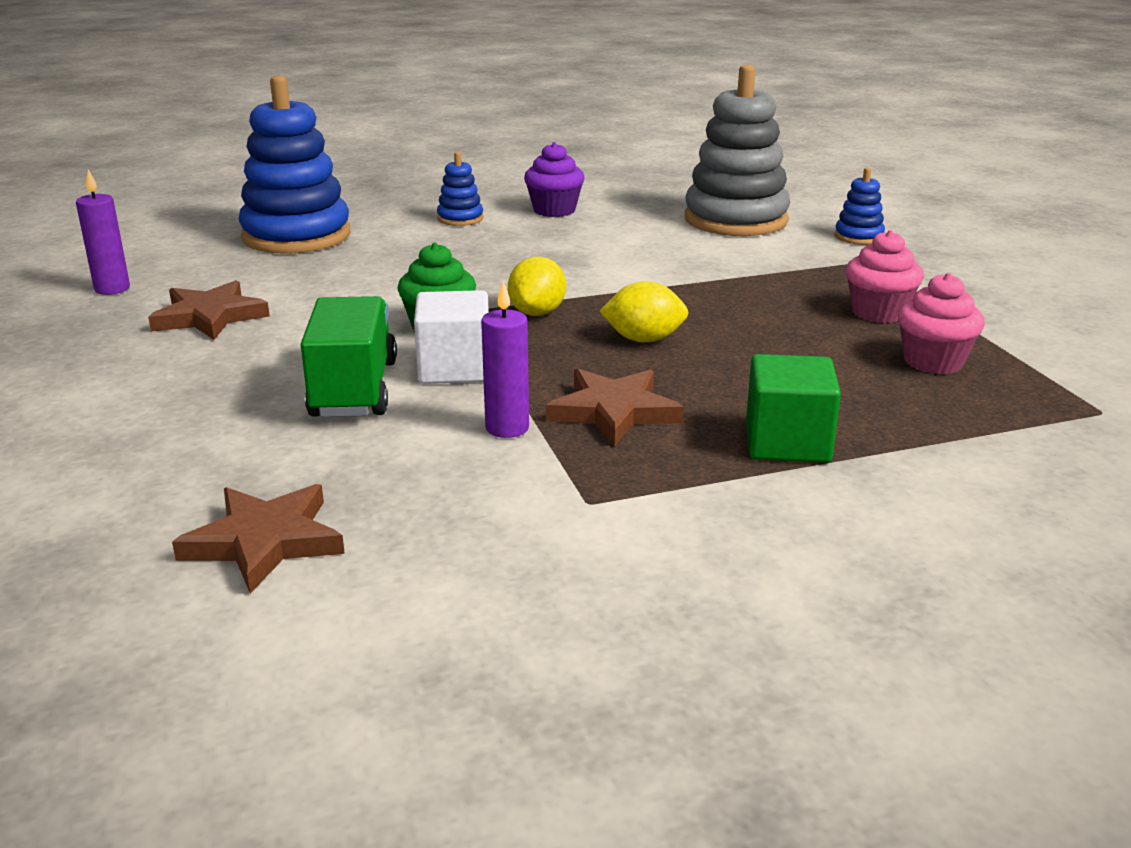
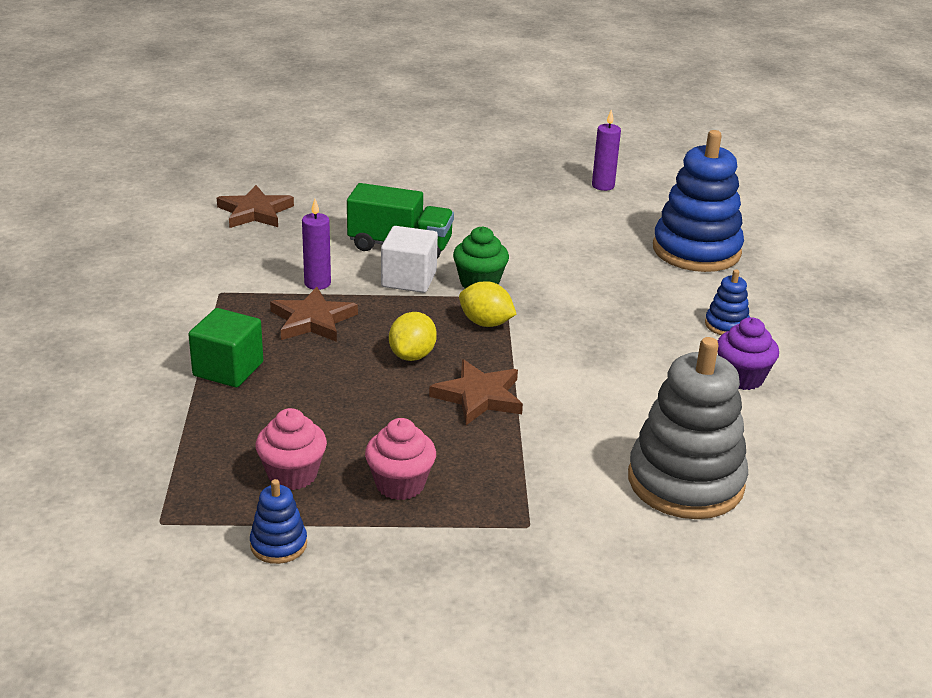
camera: 105 degrees right, 5 degrees up
(210, 316) = (538, 212): brown star -> brown star (479, 396)
(858, 237) = (605, 551): blue stacking toy -> blue stacking toy (278, 544)

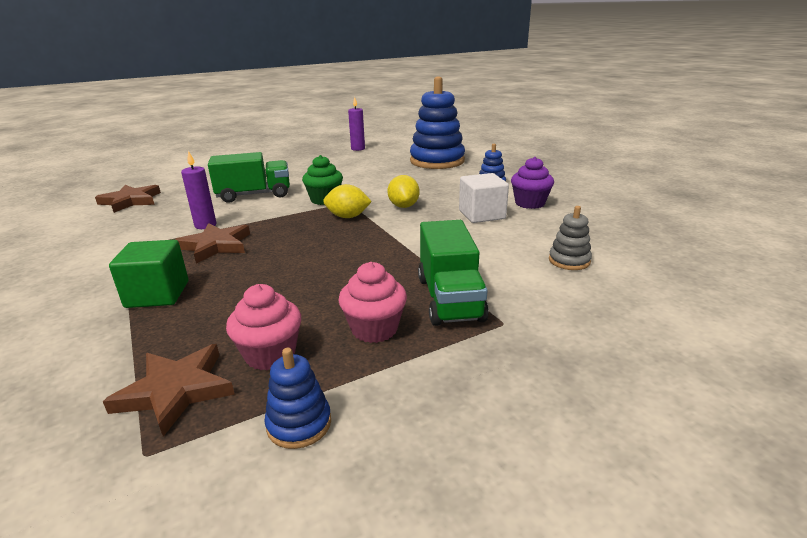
camera: 25 degrees left, 5 degrees down
(409, 279) = (274, 208): white cube -> white cube (481, 215)
(412, 355) = (311, 245): yellow lemon -> yellow lemon (403, 206)
(479, 396) = (382, 255): brown star -> brown star (176, 390)
(501, 479) = (449, 299): none -> green truck
(685, 482) = (569, 261): grey stacking toy -> grey stacking toy, size x0.45

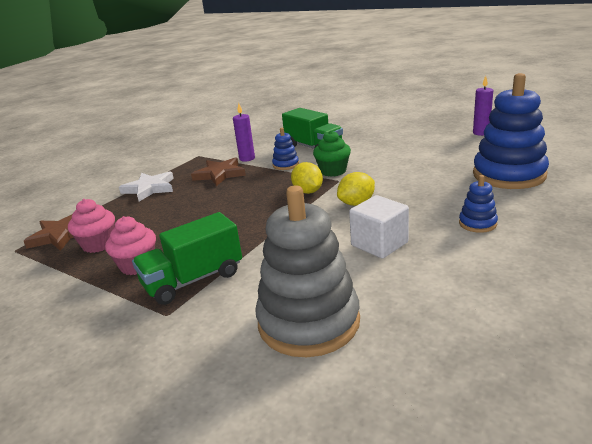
camera: 65 degrees right, 0 degrees up
(131, 201) = (264, 125): brown star -> none
(157, 294) = (150, 188): green cube -> white star
(299, 424) = (37, 278): blue stacking toy -> blue stacking toy (285, 165)
(529, 203) = (448, 261): purple cupcake -> none
(569, 261) = (309, 322): grey stacking toy -> grey stacking toy, size x2.23

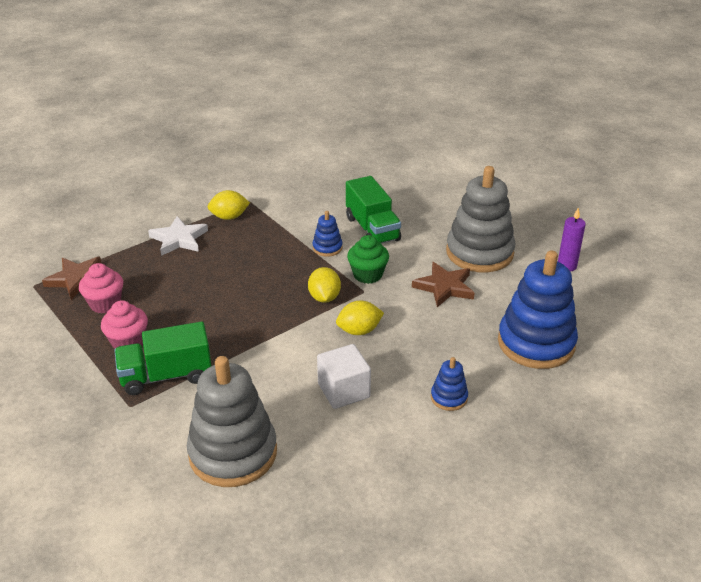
camera: 15 degrees right, 10 degrees up
(188, 167) = (229, 217): none -> yellow lemon
(220, 174) = (255, 240): brown star -> brown star (444, 287)
(247, 158) = (294, 223): purple candle -> none
(409, 141) = (479, 253): none -> grey stacking toy

